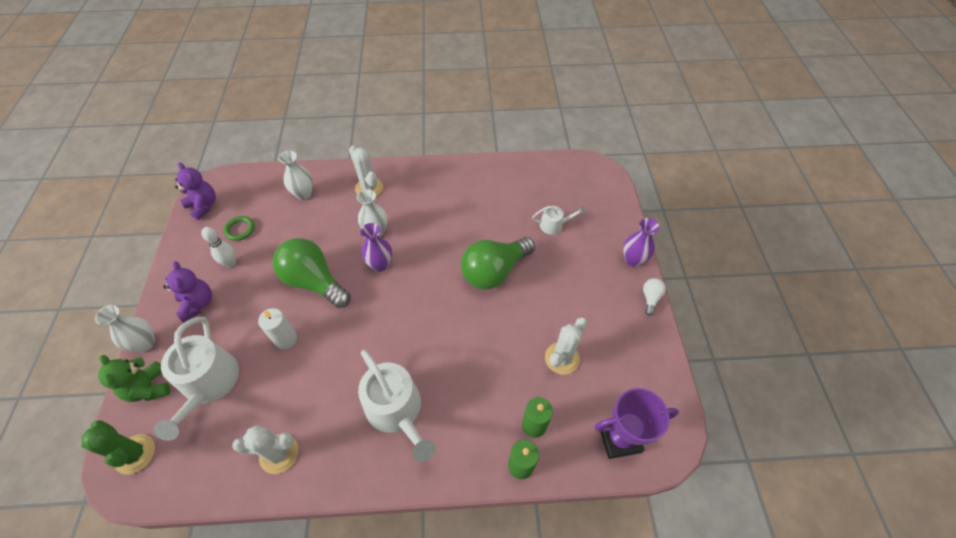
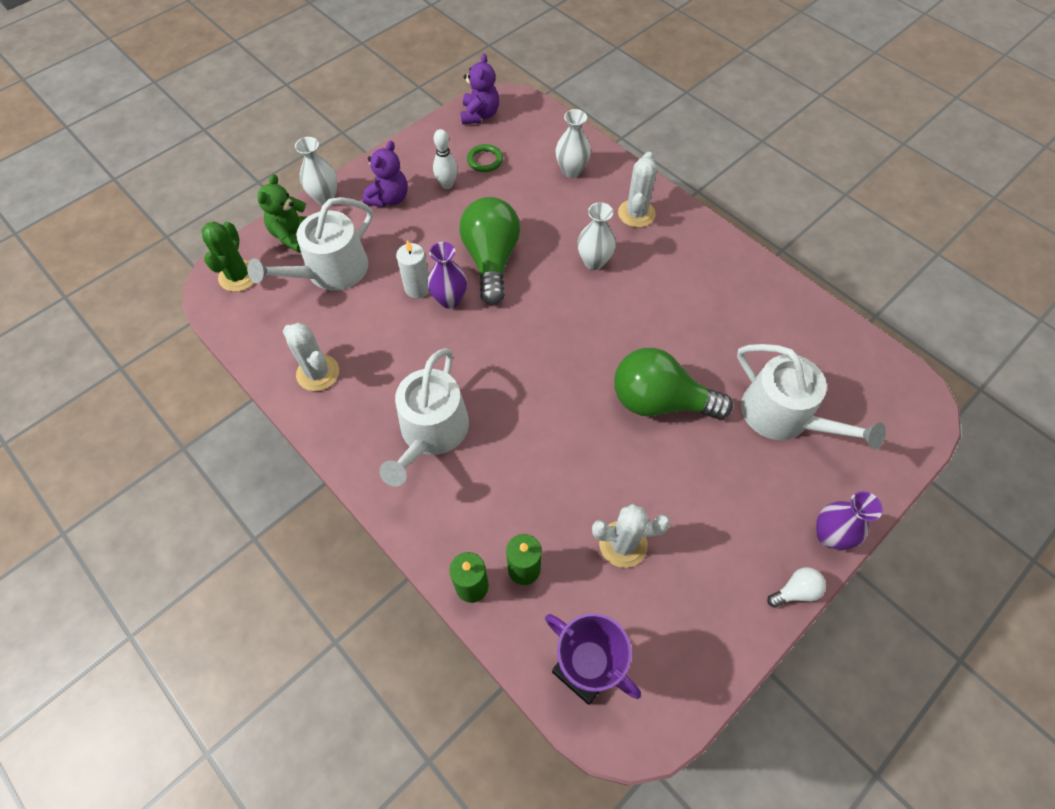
camera: 50 degrees right, 5 degrees up
(380, 264) = (562, 295): purple vase -> purple vase (450, 299)
(554, 225) = (784, 416): white watering can -> white watering can, size x2.01

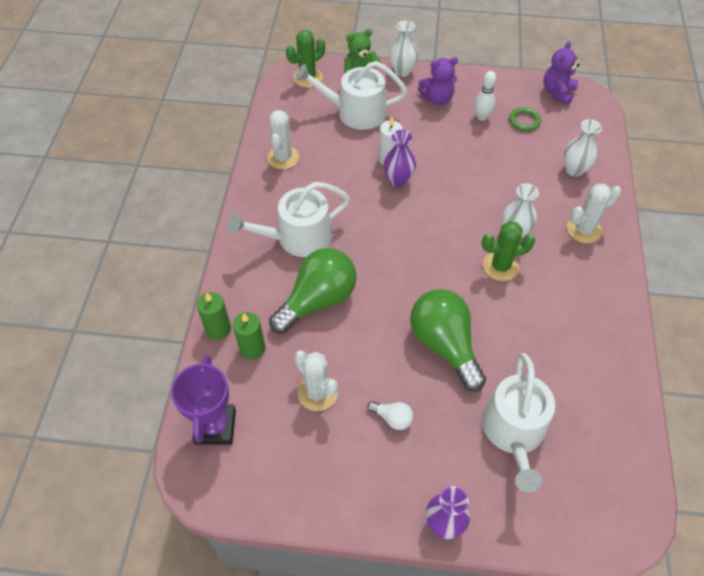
camera: 50 degrees right, 5 degrees down
(480, 115) = (557, 92): purple teddy bear -> purple teddy bear turned 150 degrees clockwise
(491, 260) = (451, 179): green light bulb -> green light bulb (318, 300)
(618, 298) = (500, 266): none -> green cactus
(795, 591) = (378, 525): white light bulb -> white light bulb (392, 418)

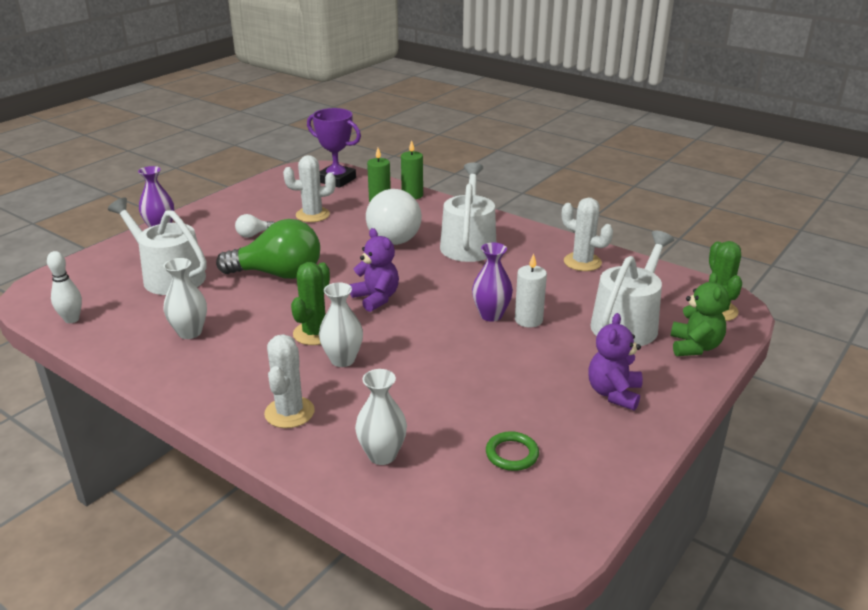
camera: 120 degrees right, 25 degrees down
(318, 300) = (391, 235): green light bulb -> white light bulb
(402, 71) = (693, 385): white vase -> white vase (190, 332)
(481, 117) = (549, 417): white bowling pin -> white bowling pin (72, 319)
(557, 92) = (550, 525): purple teddy bear -> purple teddy bear (376, 298)

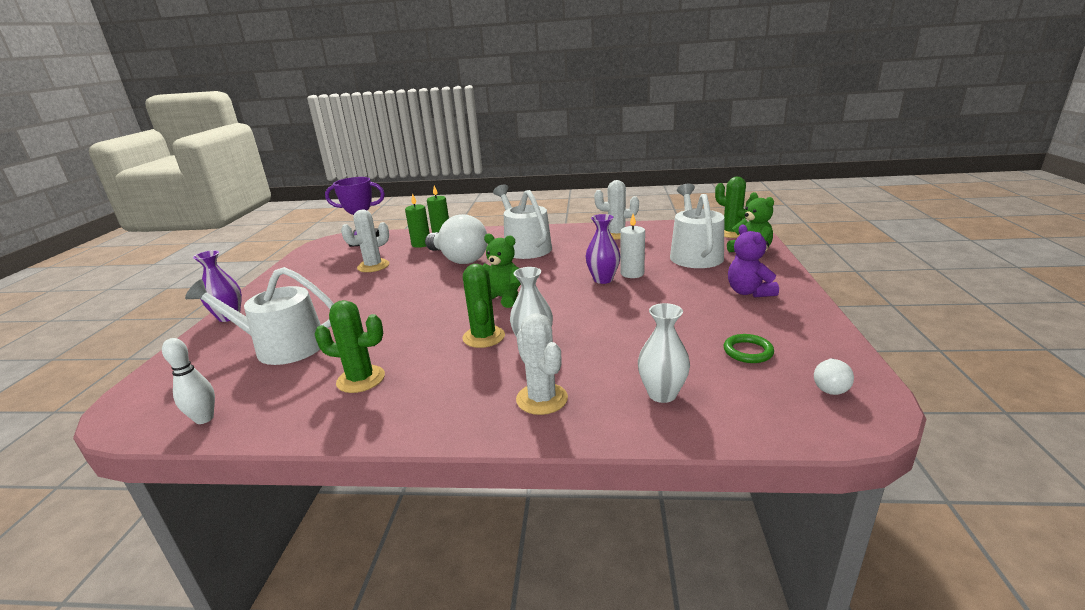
camera: 30 degrees left, 5 degrees down
(190, 332) = (361, 379): white vase -> green cactus
(253, 234) = (334, 293): white light bulb -> white light bulb (830, 386)
(278, 274) = (394, 310): green light bulb -> none
(376, 298) = (502, 298): purple teddy bear -> green teddy bear

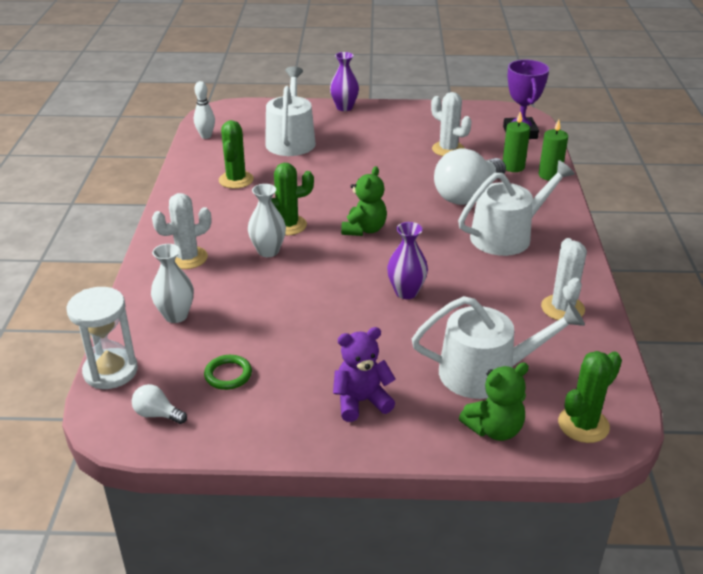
camera: 85 degrees right, 10 degrees up
(632, 273) = (422, 314): white candle -> none
(782, 430) = (110, 371): none -> white hourglass

